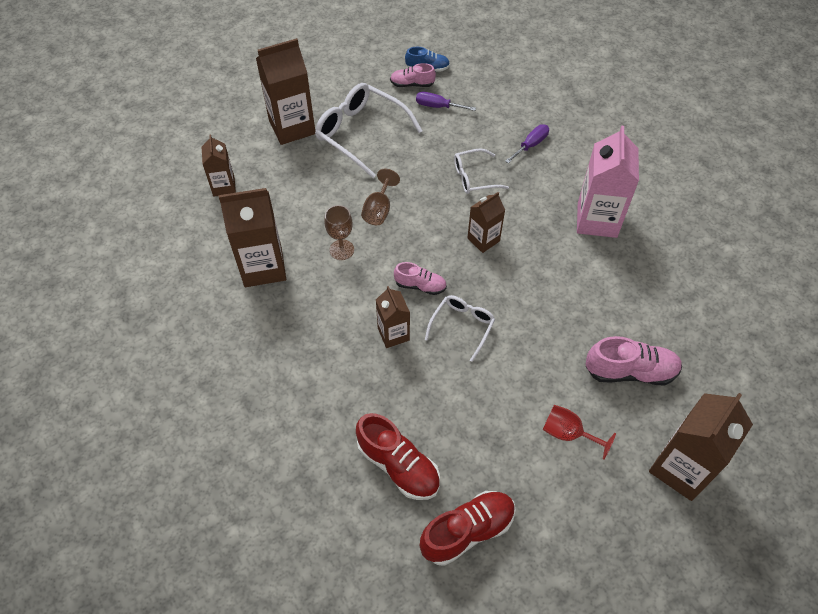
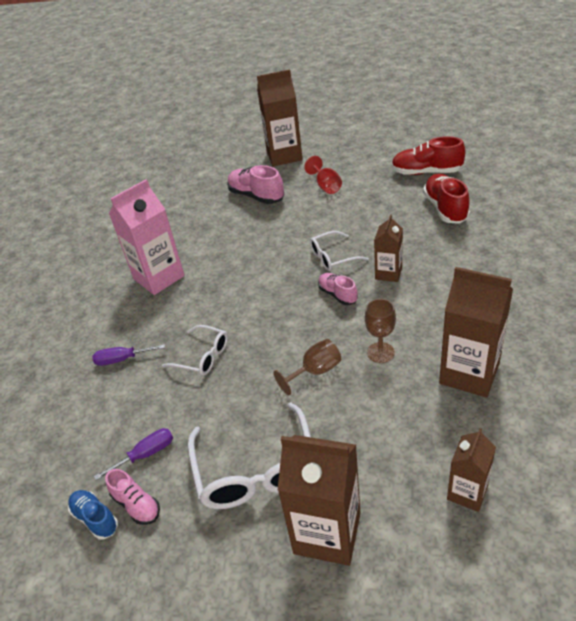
camera: 135 degrees left, 15 degrees down
(437, 106) = (146, 454): purple screwdriver -> purple screwdriver turned 90 degrees counterclockwise
(483, 240) = (254, 303): brown carton -> none

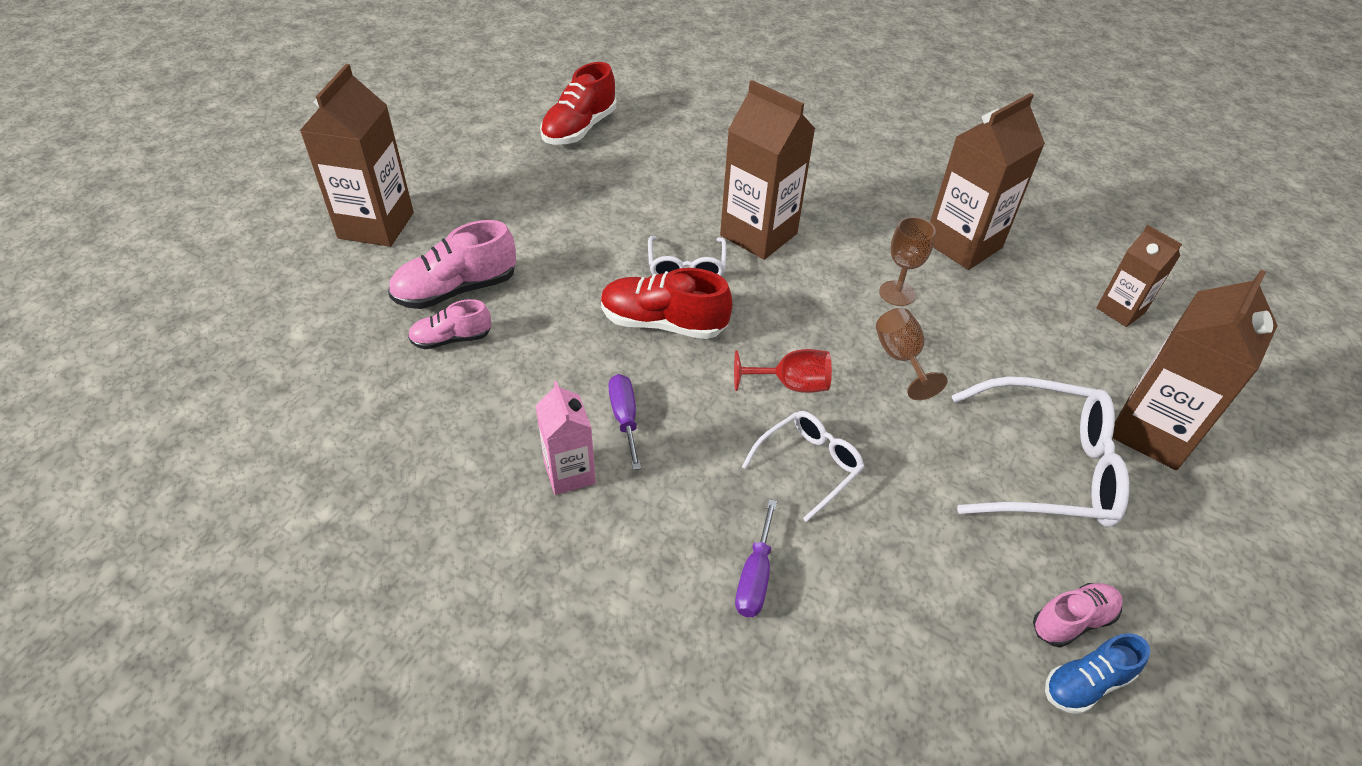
camera: 75 degrees left, 5 degrees up
(146, 454) = (981, 587): purple screwdriver -> purple screwdriver (625, 418)
(159, 277) = (569, 473): pink carton -> pink carton, size x0.58
(326, 186) = (512, 215): red goblet -> red goblet (790, 385)
(337, 294) = (768, 290): pink shoe -> pink shoe (451, 339)
(388, 273) = (758, 234): brown carton -> brown carton, size x1.74
(445, 208) = (671, 147): red shoe -> red shoe (663, 323)

